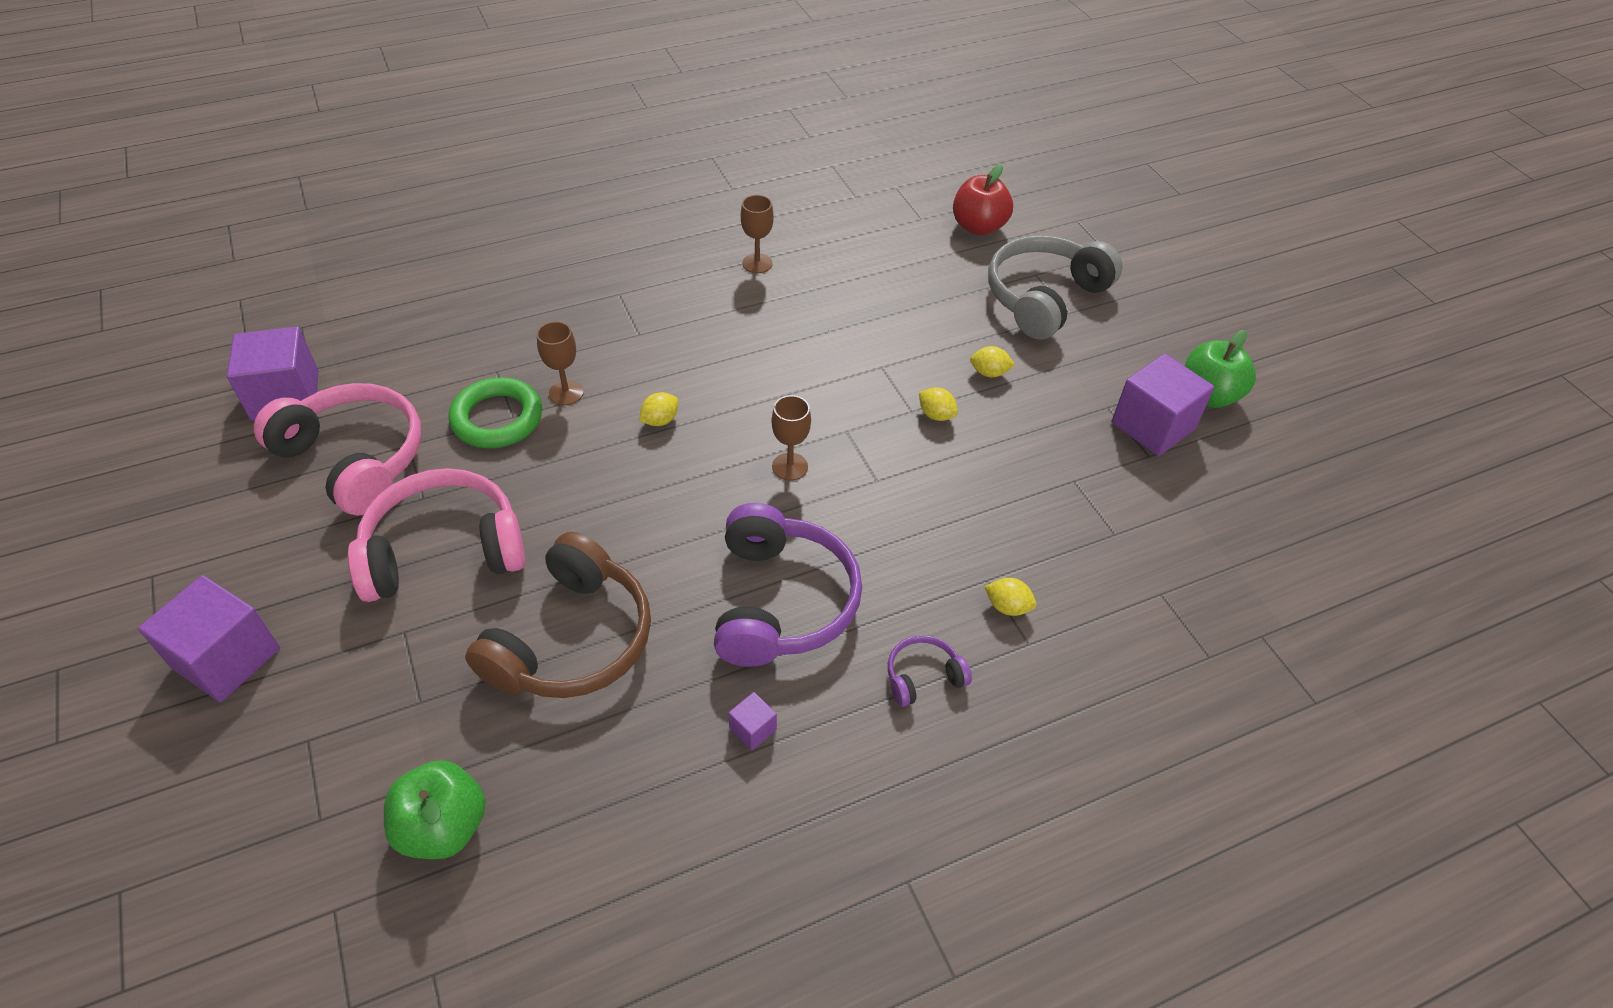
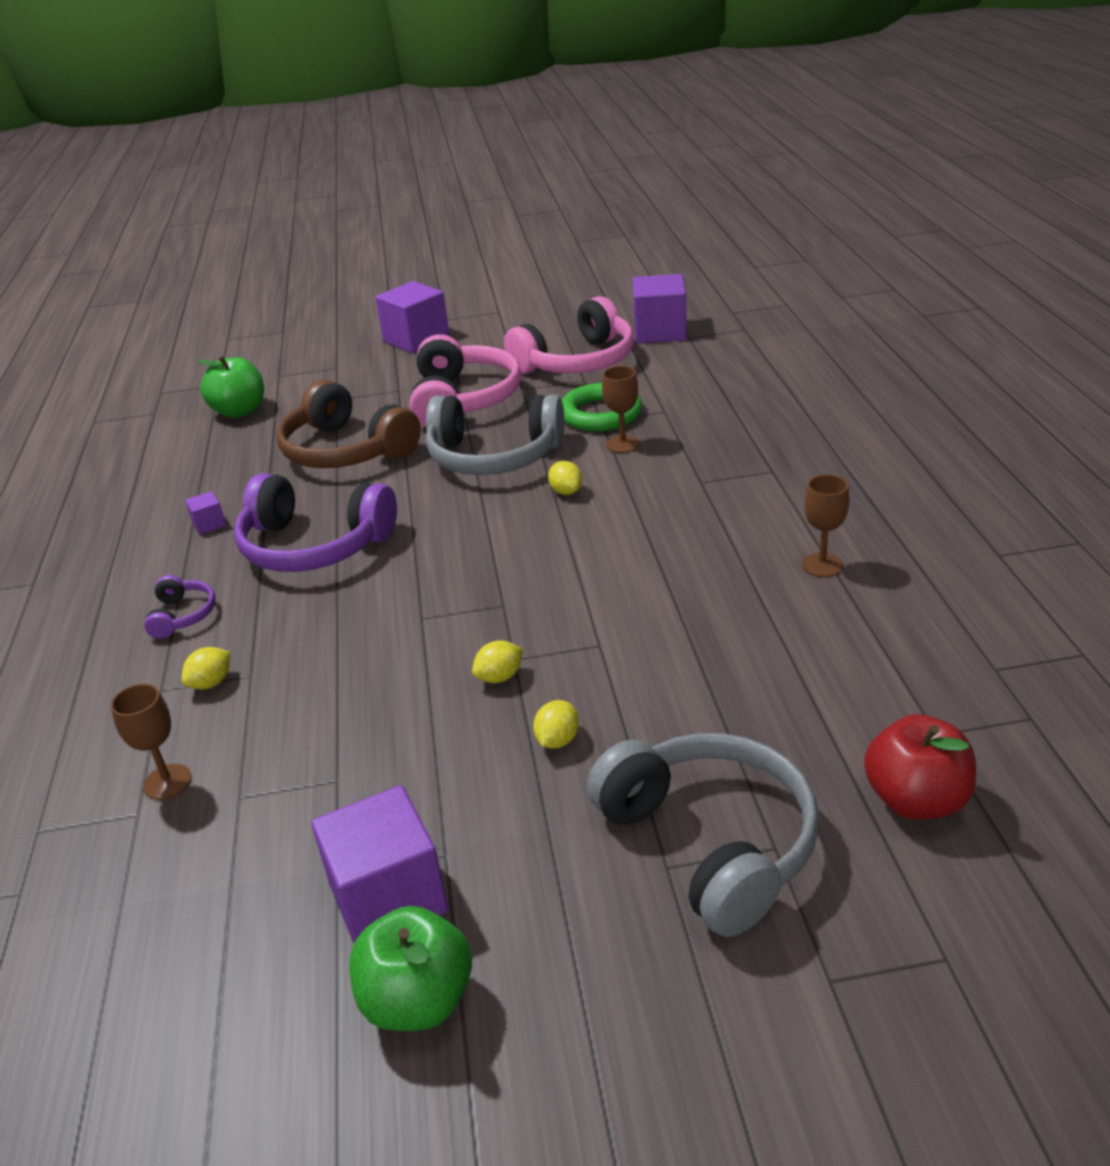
camera: 110 degrees right, 15 degrees down
(589, 490) = (494, 456): none -> grey headphones
(790, 466) = (469, 563): brown goblet -> brown goblet (167, 782)

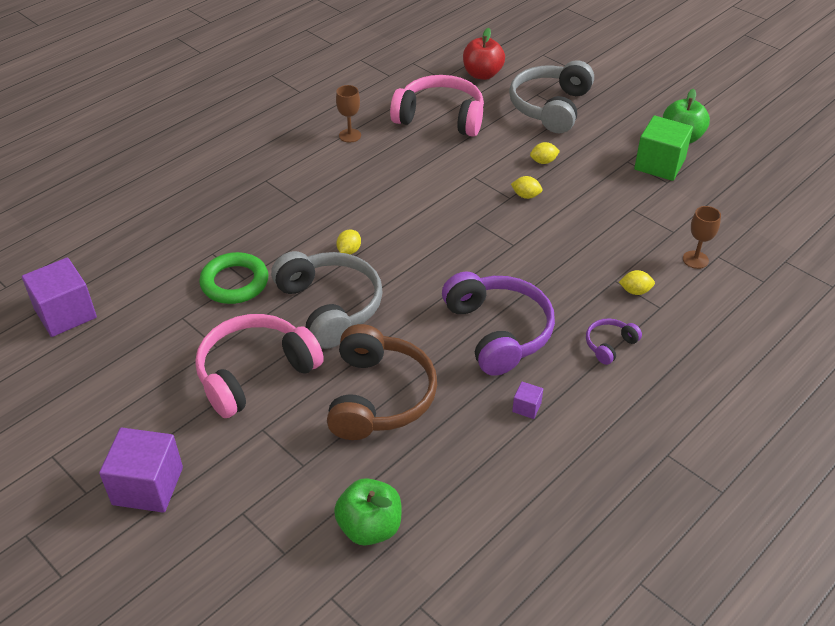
camera: 130 degrees left, 10 degrees up
(388, 897) = (659, 164): purple cube -> green cube
(577, 362) = (149, 338): pink headphones -> pink headphones (440, 117)
(622, 444) = (272, 253): brown goblet -> none

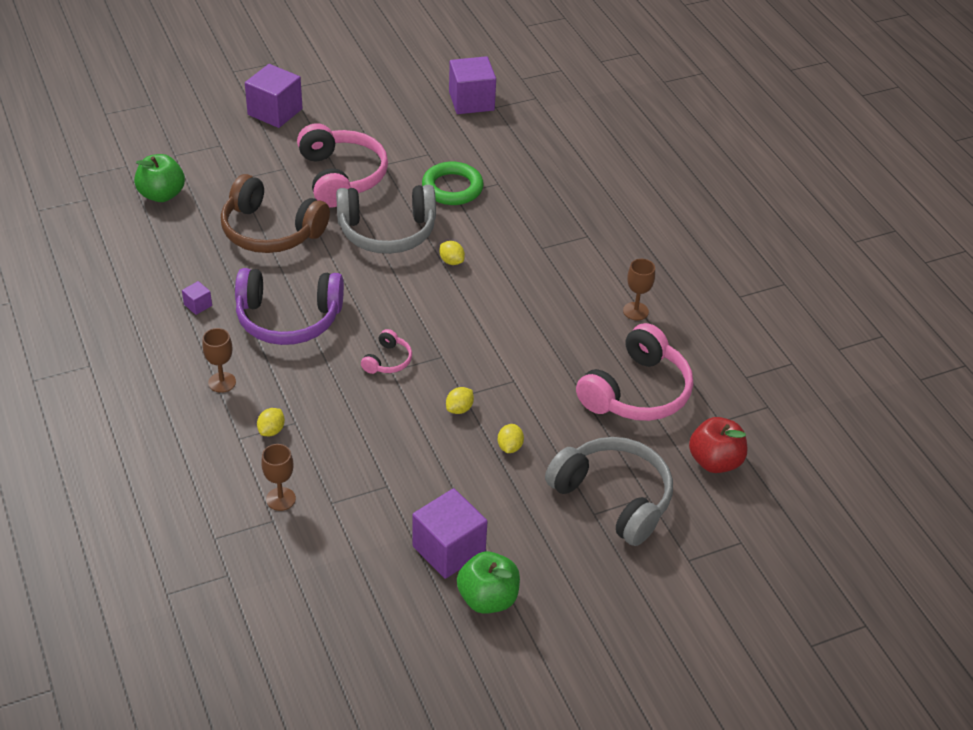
camera: 110 degrees right, 0 degrees up
(503, 250) = (388, 360): none -> pink headphones
(609, 345) = (222, 382): purple headphones -> brown goblet
(659, 164) = (448, 549): green cube -> purple cube

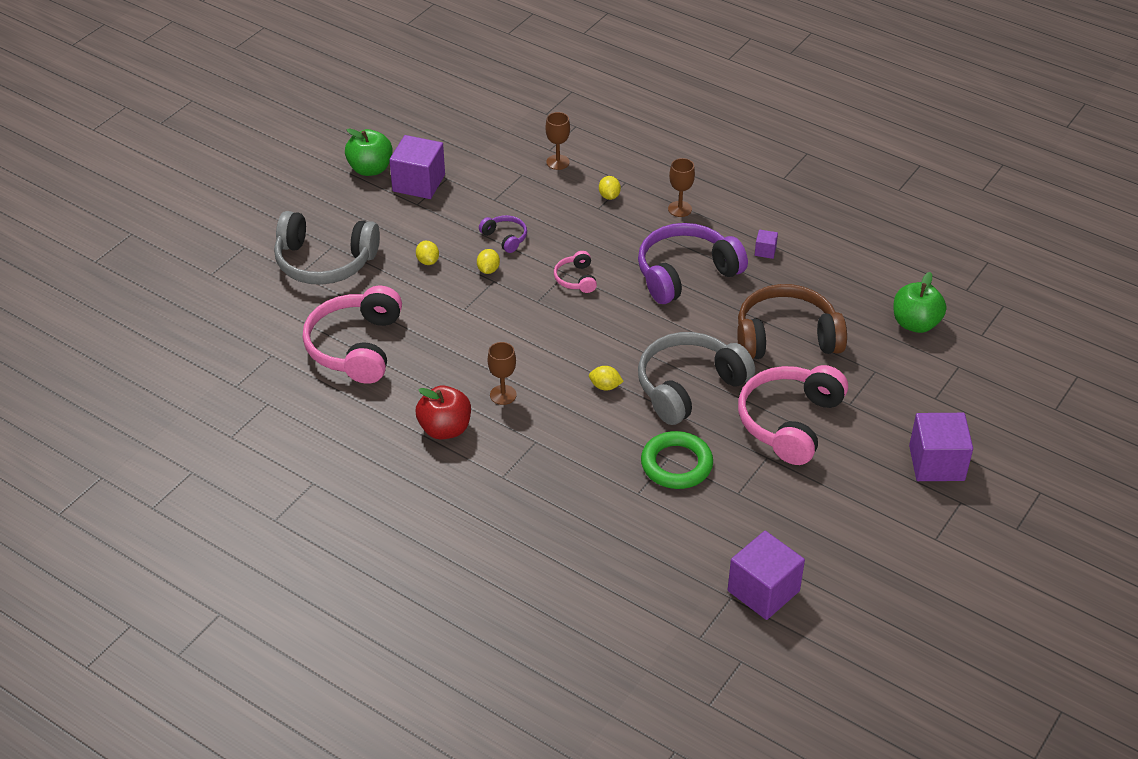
camera: 150 degrees right, 0 degrees up
(341, 177) = (789, 422): pink headphones -> pink headphones turned 75 degrees clockwise
(414, 435) = (505, 238): none -> purple headphones
(635, 311) = (403, 419): brown goblet -> brown goblet (503, 395)
(715, 461) = (259, 321): red apple -> red apple (445, 429)

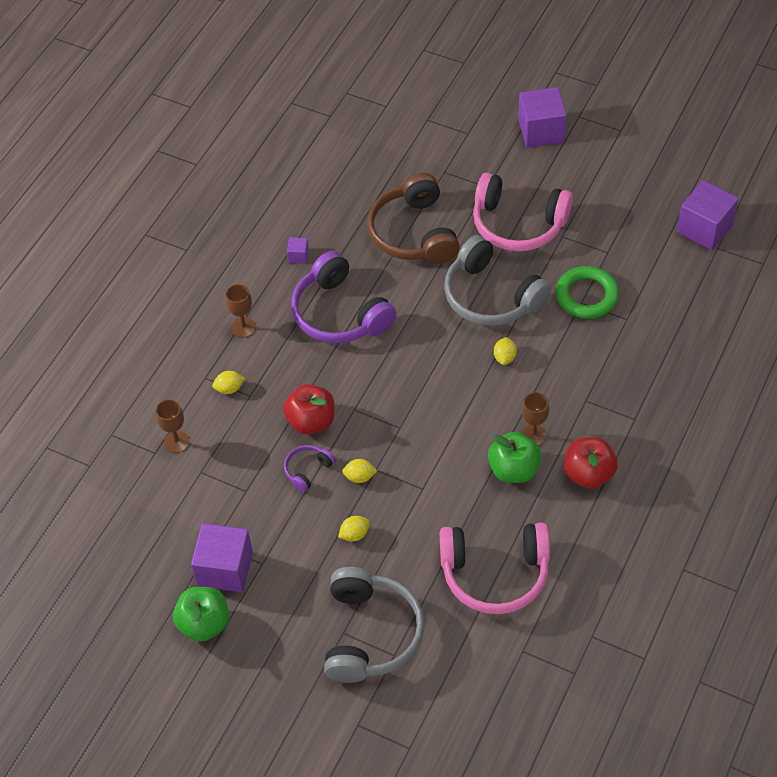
camera: 95 degrees left, 10 degrees up
(559, 244) = (311, 421): none -> red apple
(576, 279) = (361, 400): pink headphones -> none
(915, 324) = (380, 148): green apple -> green apple (514, 470)

